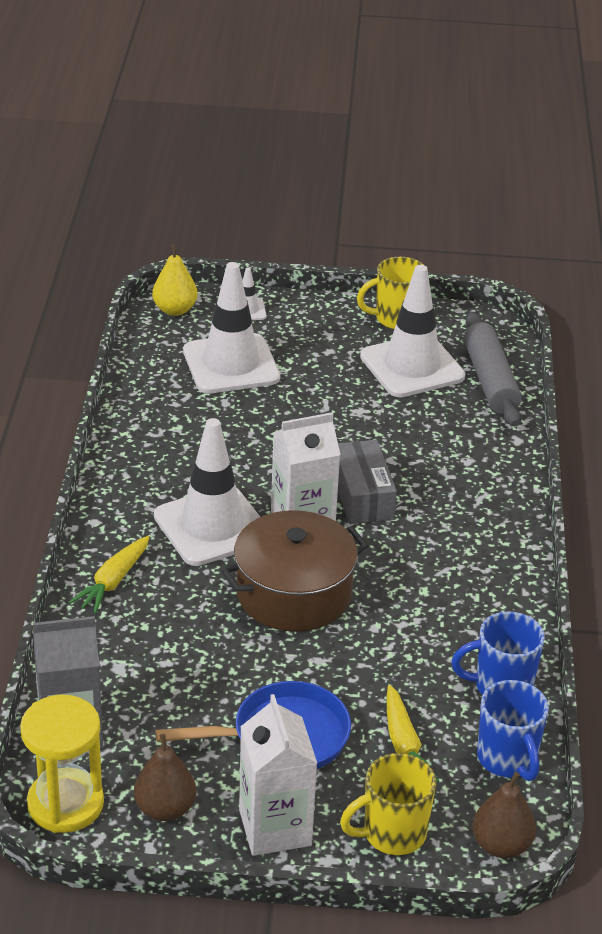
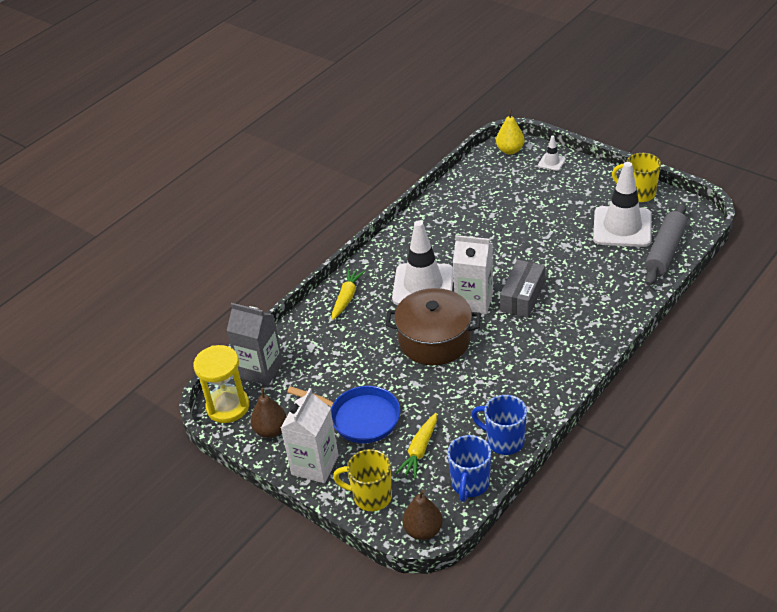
camera: 40 degrees right, 5 degrees up
(113, 581) = (347, 298): yellow carrot -> yellow carrot turned 135 degrees clockwise
(231, 364) = (514, 193): white traffic cone -> none

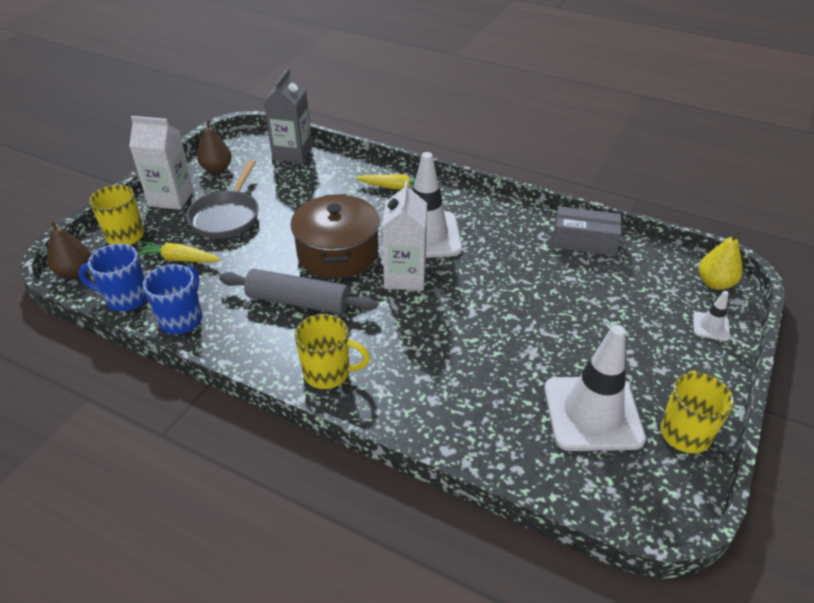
camera: 75 degrees right, 0 degrees up
(228, 407) = (247, 143): yellow hourglass -> none
(360, 418) = (227, 216): blue pan -> grey pan
(522, 297) = (419, 317): grey box -> grey box (584, 241)
(576, 349) = (328, 373): none -> yellow mug
(665, 251) = (552, 470): grey rolling pin -> grey rolling pin (298, 301)

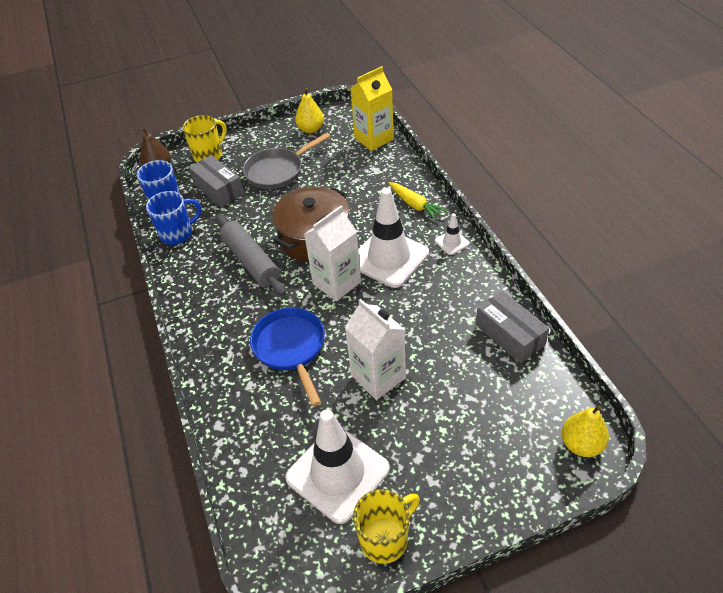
camera: 45 degrees right, 5 degrees up
(171, 198) = (260, 140): white carton -> white carton (378, 377)
(178, 259) = (218, 189): yellow carrot -> grey box
(217, 169) = (311, 129): brown pear -> yellow pear
(292, 153) = (374, 139): grey carton -> yellow carton
(328, 373) = (212, 324): yellow mug -> none
(431, 348) = (291, 348): none -> blue pan
(711, 326) = (523, 477): white traffic cone -> white traffic cone (452, 242)

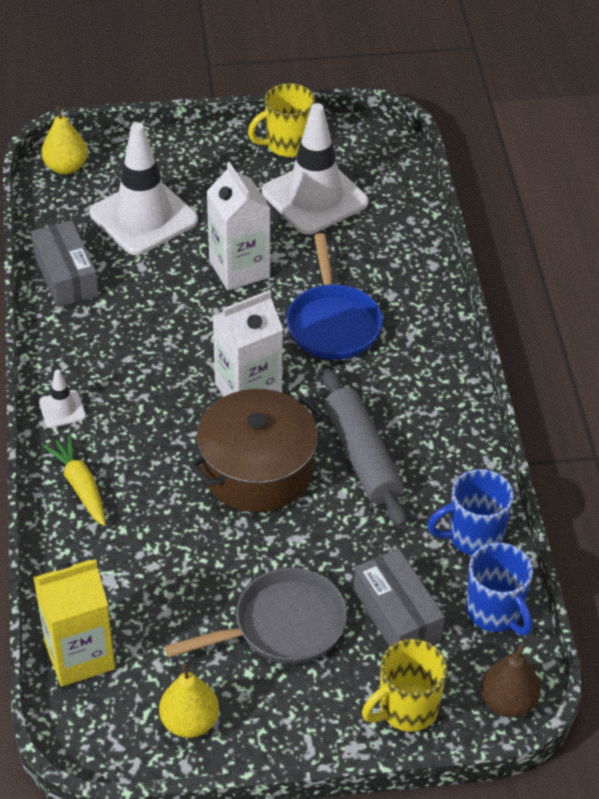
camera: 170 degrees left, 0 degrees up
(389, 258) = (161, 409): white traffic cone -> white traffic cone (143, 217)

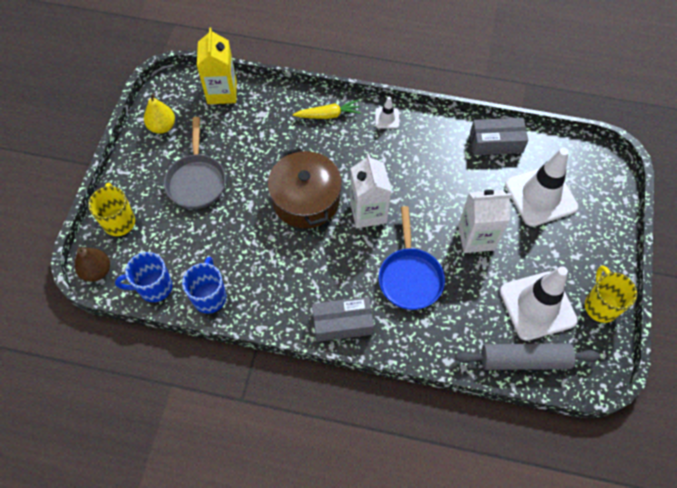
camera: 110 degrees right, 15 degrees up
(66, 167) = (600, 164): yellow pear -> none
(333, 323) = (410, 277): blue pan -> blue pan turned 105 degrees counterclockwise
(362, 456) = (294, 257): grey rolling pin -> grey rolling pin (524, 360)
(397, 614) = (177, 237): grey box -> grey box (342, 323)

